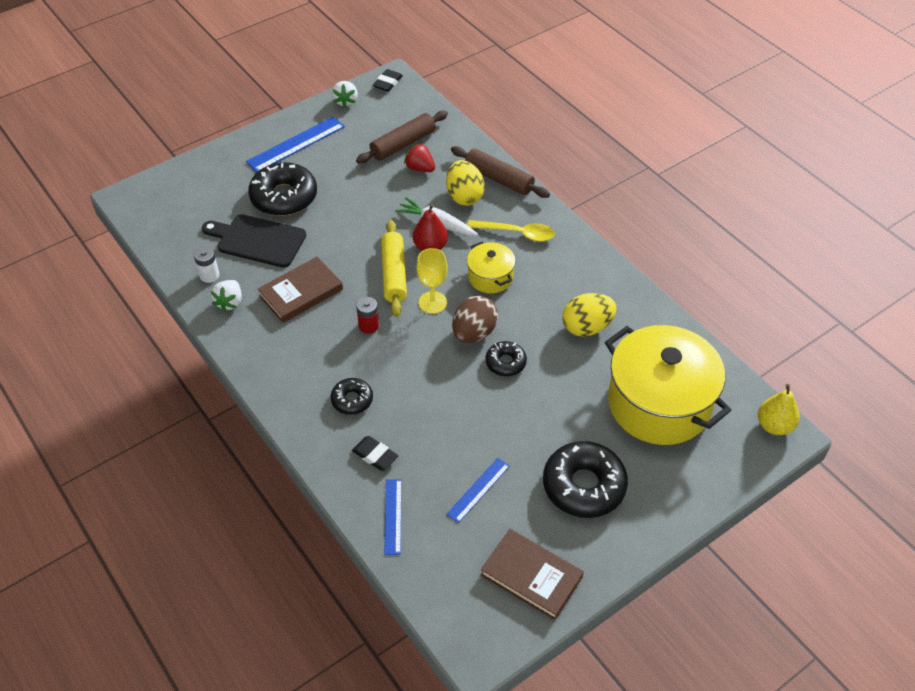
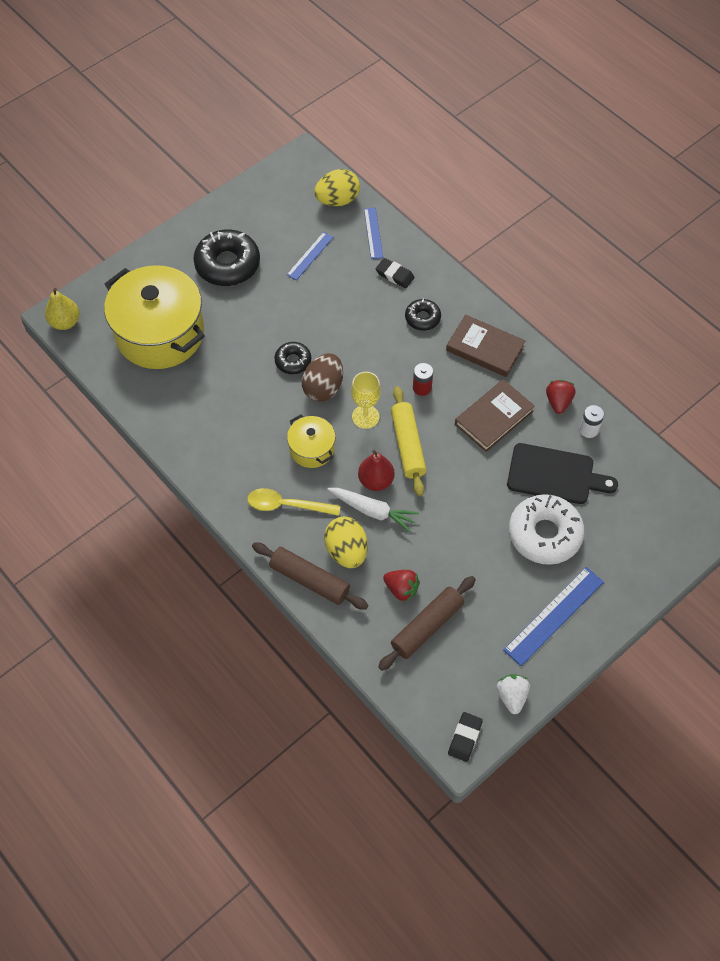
camera: 175 degrees right, 10 degrees up
(230, 302) = (558, 402): white strawberry -> red strawberry
(284, 197) = (544, 534): black donut -> white donut
(531, 576) = (268, 202): brown book -> brown book (485, 348)
(586, 327) = (218, 401): yellow egg -> yellow egg (337, 200)

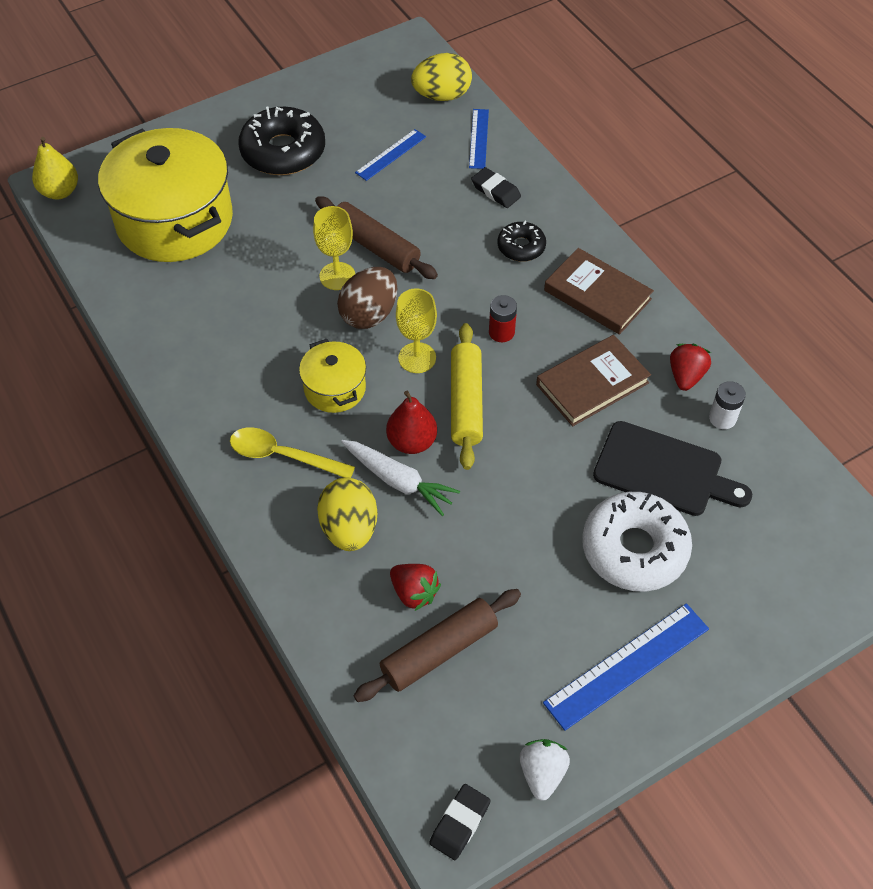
camera: 10 degrees right, 5 degrees down
(293, 361) = (337, 276): black donut -> yellow goblet
(309, 580) = (288, 560): brown rolling pin -> brown rolling pin (375, 246)

